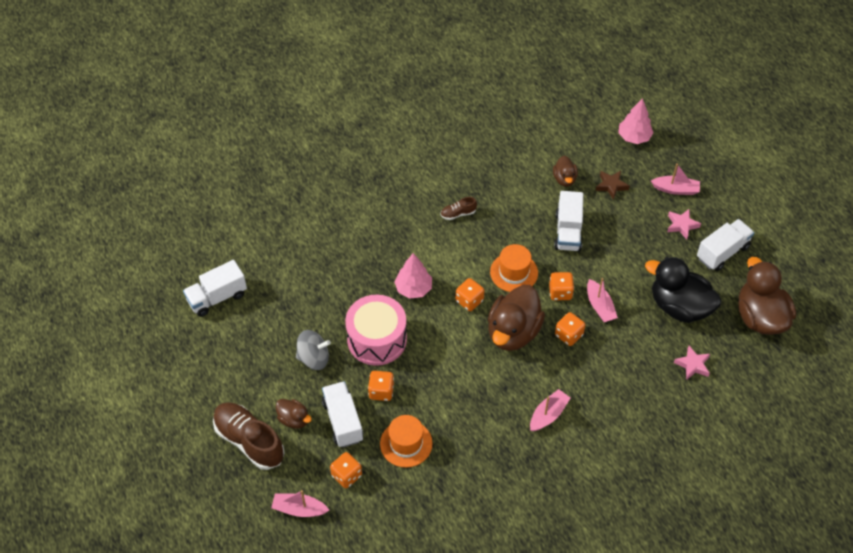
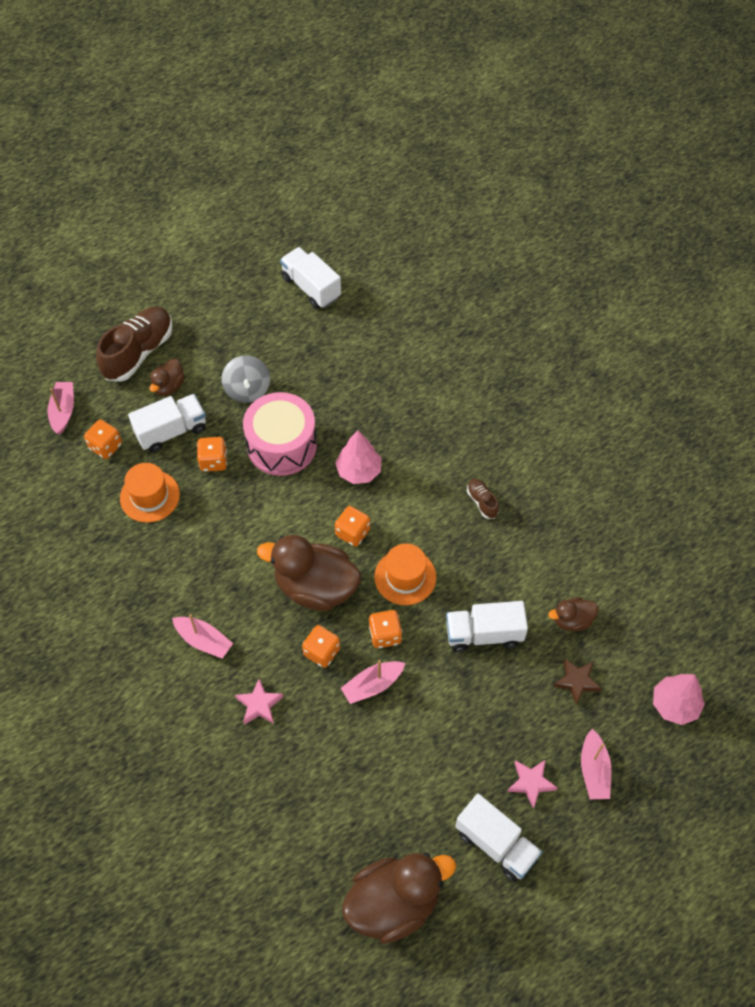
camera: 80 degrees right, 5 degrees up
(679, 306) = (391, 788): black duck -> none
(692, 365) = (300, 812): pink star -> pink star (259, 704)

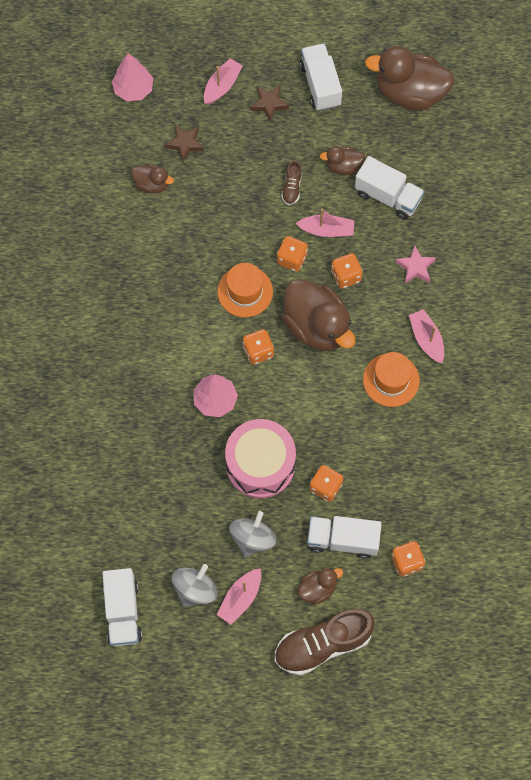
camera: 145 degrees left, 10 degrees up
(63, 411) = (424, 624): pink boat -> pink boat (240, 598)
(150, 496) = (397, 488): orange hat -> orange hat (391, 380)
(267, 331) = (195, 589): none -> grey spinning top
(404, 764) = (343, 166): none -> brown duck
(482, 502) = (141, 311): brown shoe -> brown shoe (292, 188)
(484, 634) = (221, 215): white truck -> white truck (387, 196)
(531, 783) = (269, 104): pink star -> brown star

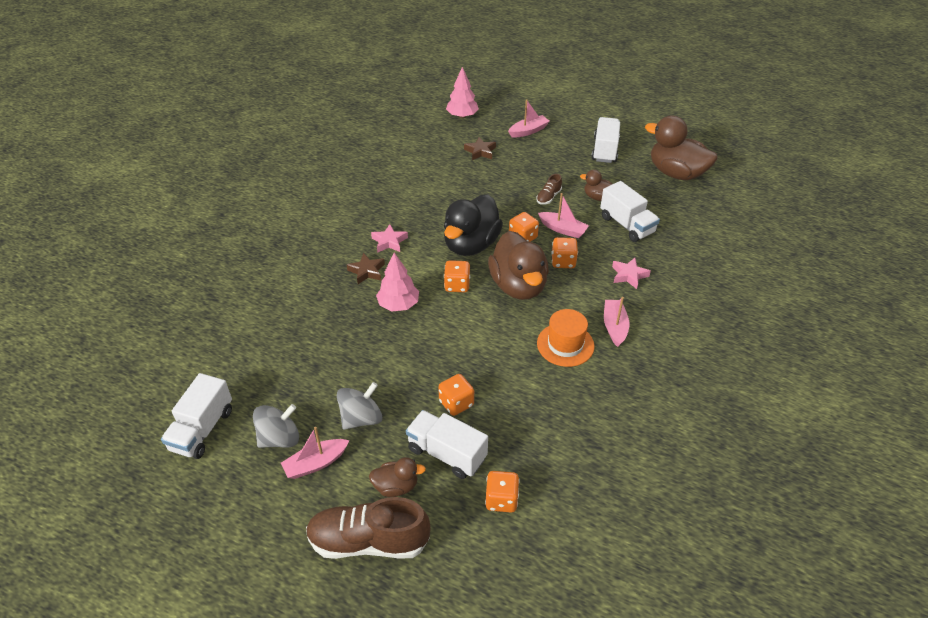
camera: 25 degrees right, 25 degrees down
(152, 184) = (440, 165): brown duck -> none
(160, 322) = (389, 242): none -> pink star
(245, 291) = (471, 245): orange hat -> black duck
(260, 464) = (407, 364): pink drum -> none
(269, 104) = (558, 149): brown star -> brown star (367, 271)

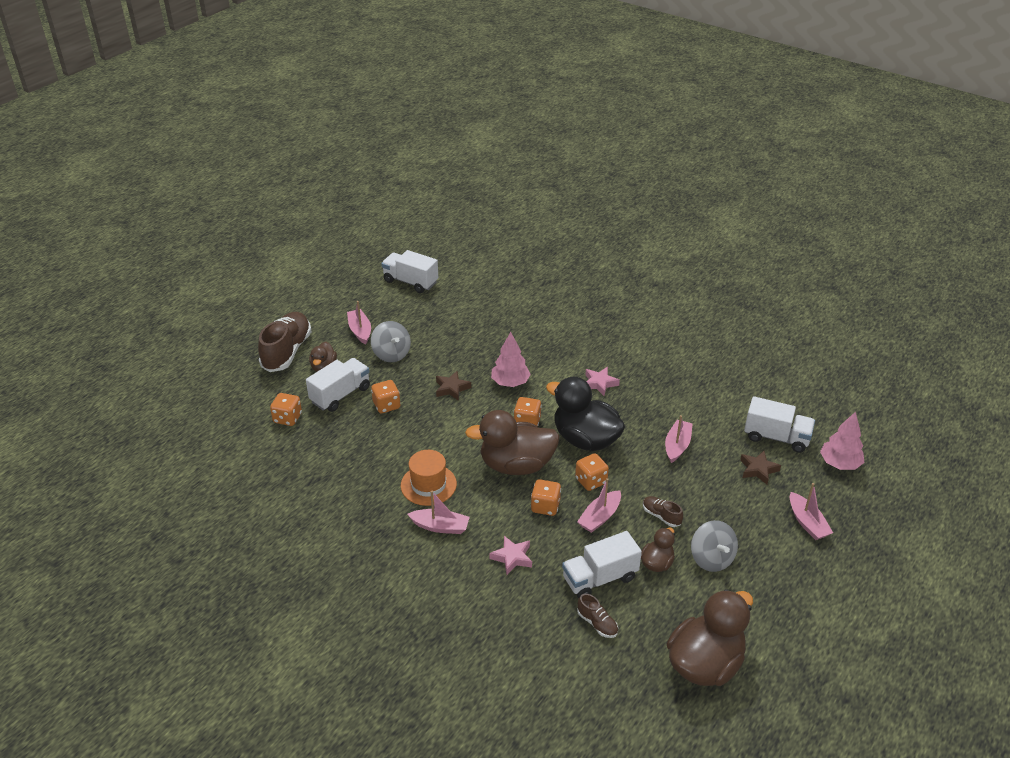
camera: 100 degrees right, 5 degrees down
(279, 438) = (389, 315): grey spinning top -> grey spinning top (711, 558)
(367, 271) = (559, 366): brown star -> brown star (452, 388)
(464, 192) = (677, 446): none -> pink boat
(605, 150) = (762, 595): white truck -> white truck (776, 437)
(670, 223) = (597, 623): none -> brown shoe

